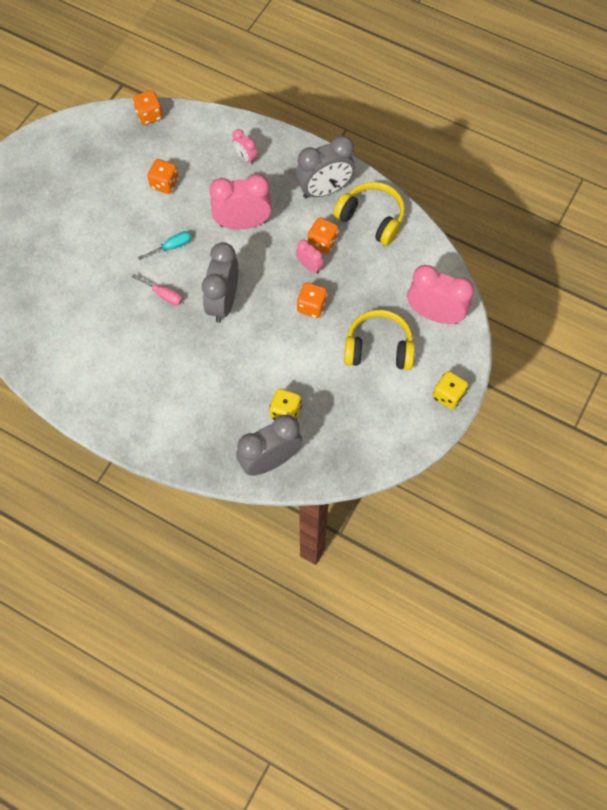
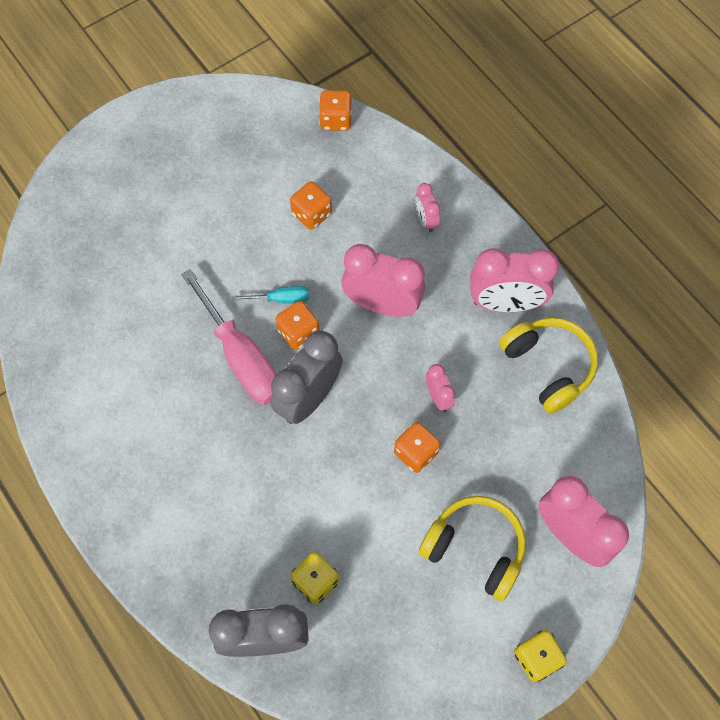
camera: 25 degrees right, 0 degrees up
(163, 294) = (241, 356): pink screwdriver -> pink screwdriver, size x2.14
(322, 242) = (470, 372): orange dice -> orange dice (298, 332)
(324, 190) = (505, 303): grey clock -> pink clock

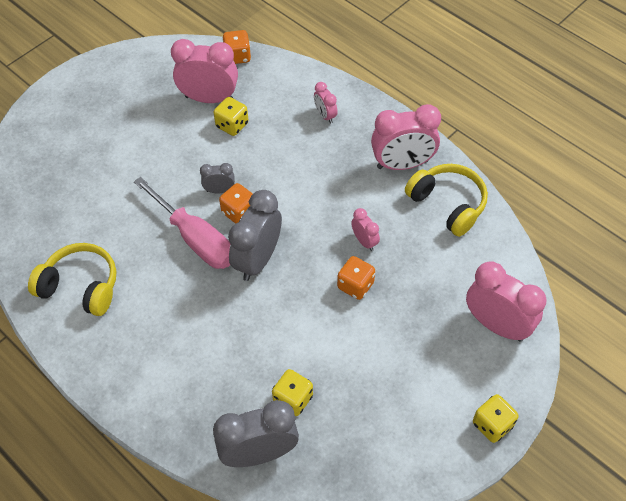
camera: 10 degrees left, 10 degrees down
(281, 299) = (219, 190): turquoise screwdriver -> grey clock
(311, 214) = (232, 125): orange dice -> yellow dice
(382, 304) = (303, 181): pink clock -> pink clock (209, 98)
(475, 549) = (421, 350): yellow headphones -> yellow headphones (80, 286)

